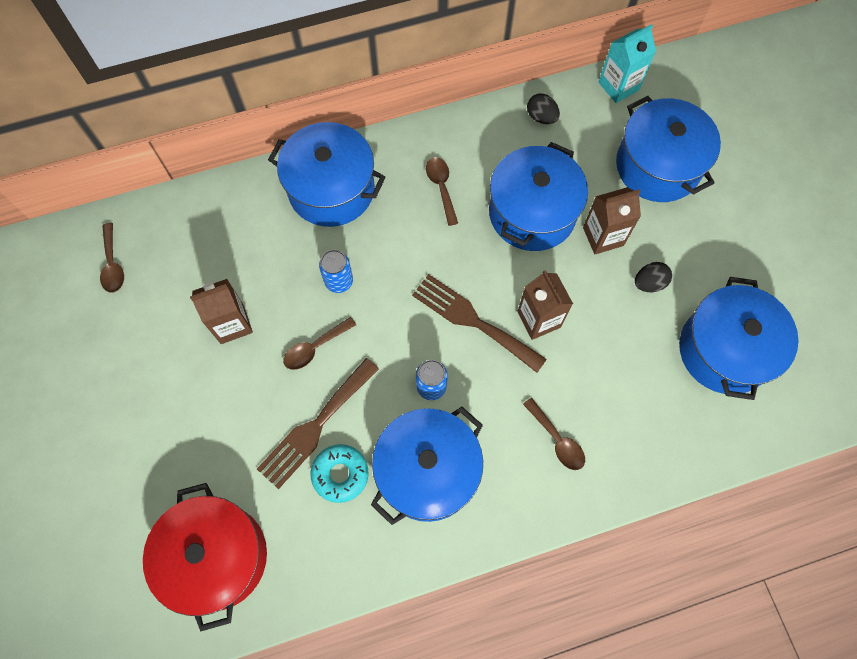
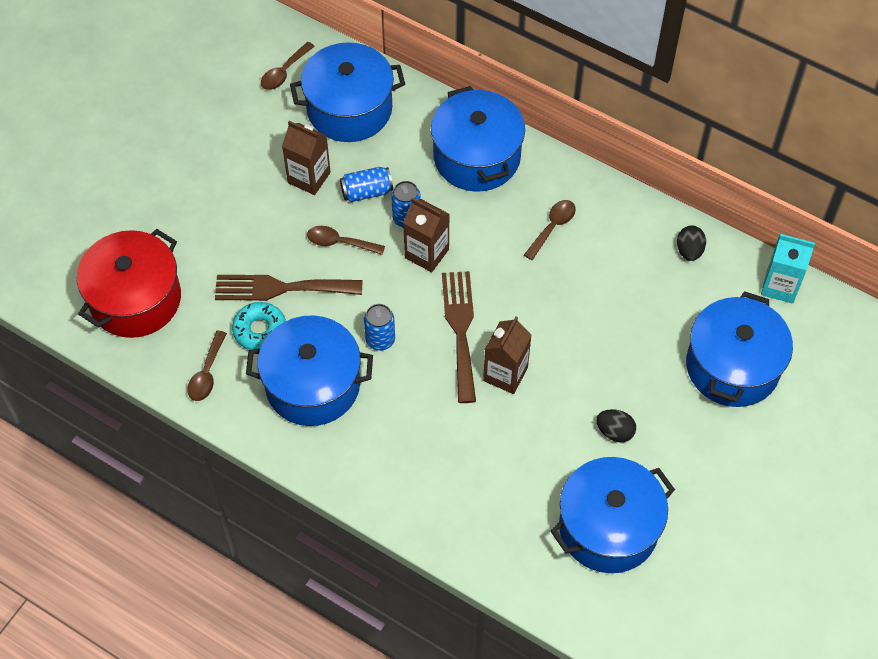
camera: 50 degrees right, 10 degrees down
(287, 291) = (367, 192): none -> blue can
(532, 213) = (594, 305): blue pot -> blue pot (349, 109)
(557, 440) = (417, 455): brown spoon -> brown spoon (207, 373)
(603, 236) = (624, 370): brown carton -> brown carton (426, 253)

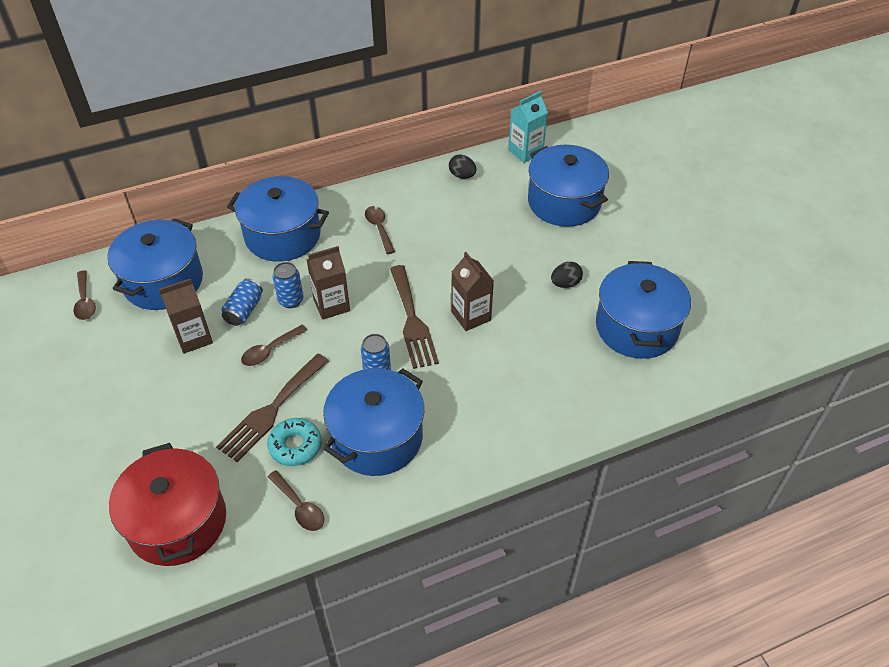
camera: 55 degrees left, 10 degrees down
(460, 329) = (412, 321): brown fork -> brown fork turned 135 degrees counterclockwise

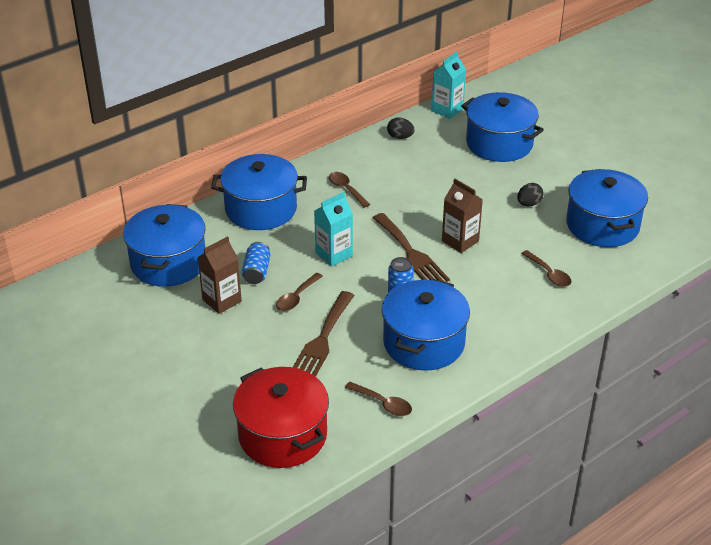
camera: 15 degrees left, 10 degrees down
(85, 301) = (103, 291): brown spoon -> brown spoon (549, 274)
(291, 300) = (295, 257): blue can -> none
(295, 446) = (356, 362): turquoise donut -> none
(331, 305) = (334, 254): brown carton -> turquoise carton

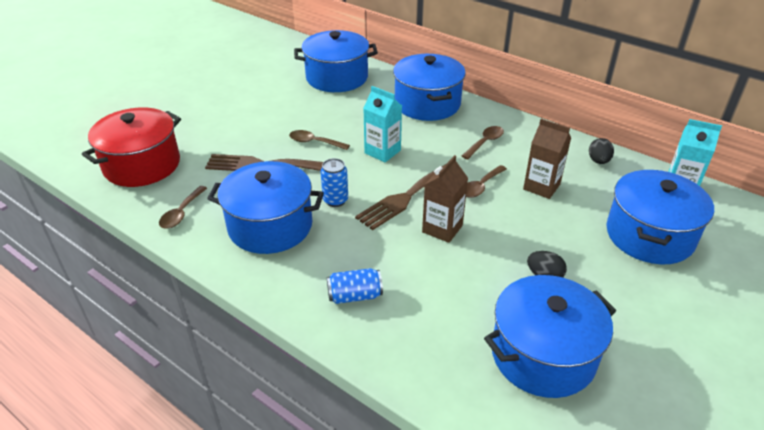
camera: 75 degrees right, 0 degrees up
(222, 300) = (299, 108): brown carton -> brown carton (541, 187)
(256, 272) = (341, 117): blue can -> blue can (354, 296)
(549, 274) = (416, 310): brown spoon -> brown spoon (481, 186)

